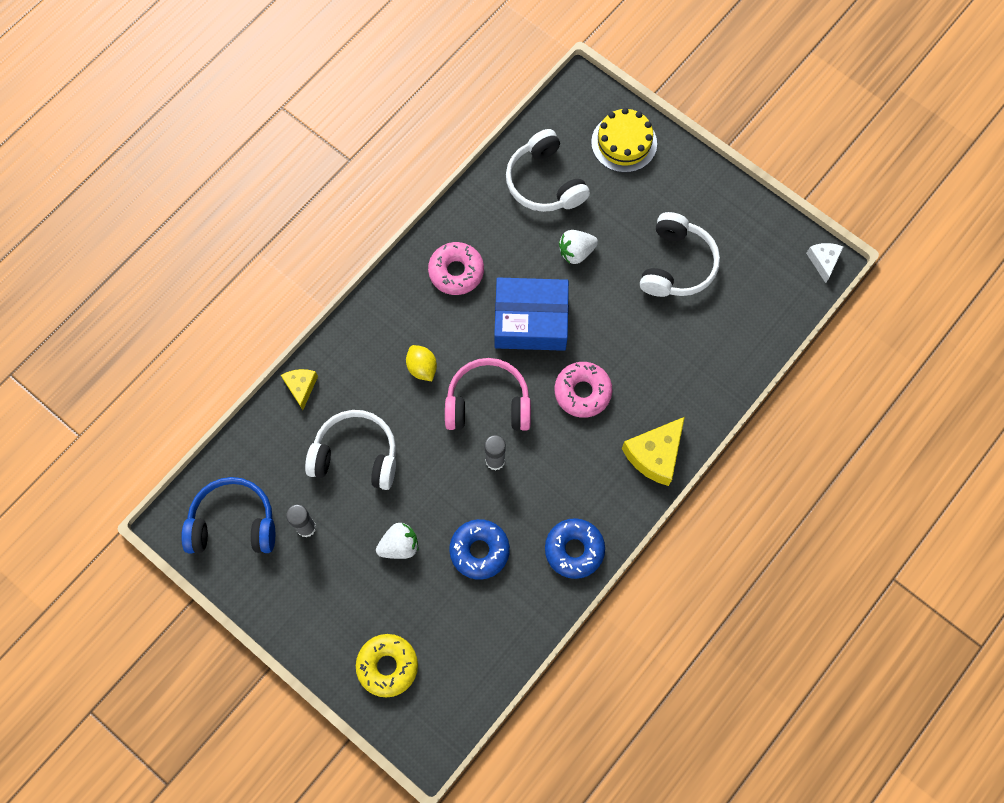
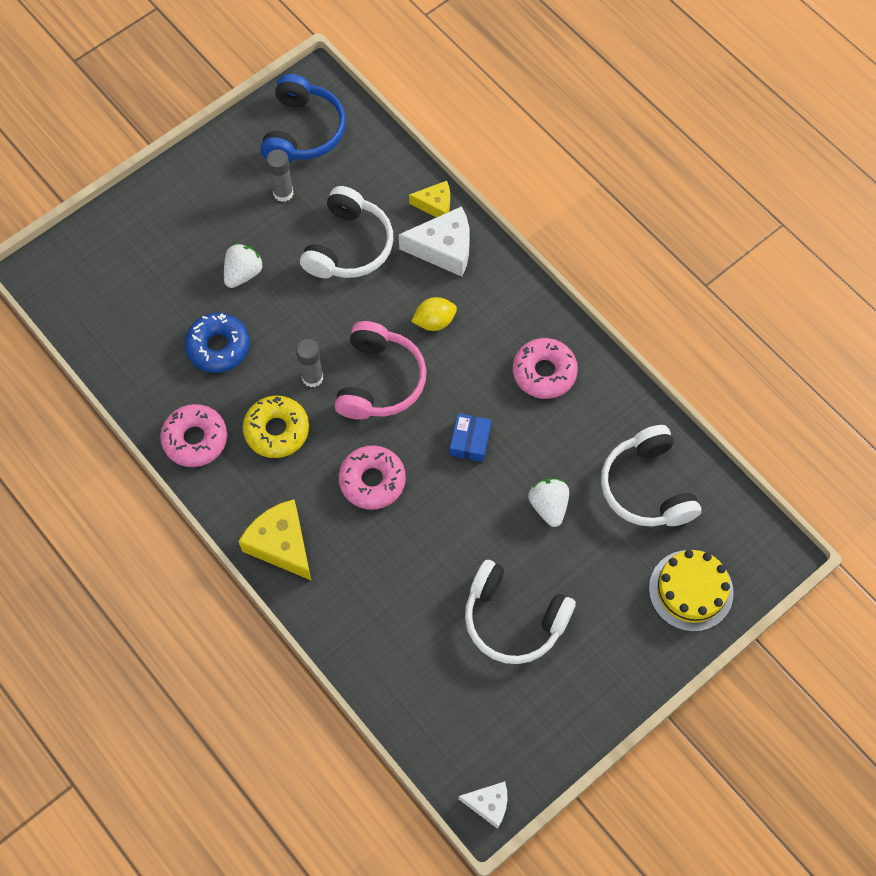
camera: 100 degrees right, 5 degrees down
(346, 372) = (444, 248): none -> white cheese
(387, 666) = (125, 247): yellow donut -> yellow donut (277, 430)
(399, 545) = (243, 273): white strawberry -> white strawberry turned 135 degrees counterclockwise
(531, 320) = (470, 441): blue box -> blue box, size x0.47
(544, 182) = (647, 487): white headphones -> white headphones turned 90 degrees counterclockwise
(574, 550) = (195, 439): blue donut -> pink donut

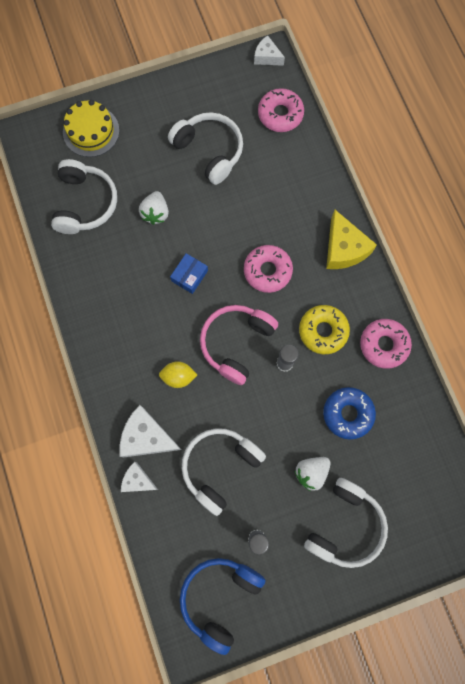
camera: 160 degrees left, 10 degrees up
(189, 235) = (345, 525): none -> white headphones
(435, 205) = (138, 480): yellow cheese -> white cheese
(544, 372) = (116, 308): pink donut -> pink donut (280, 114)

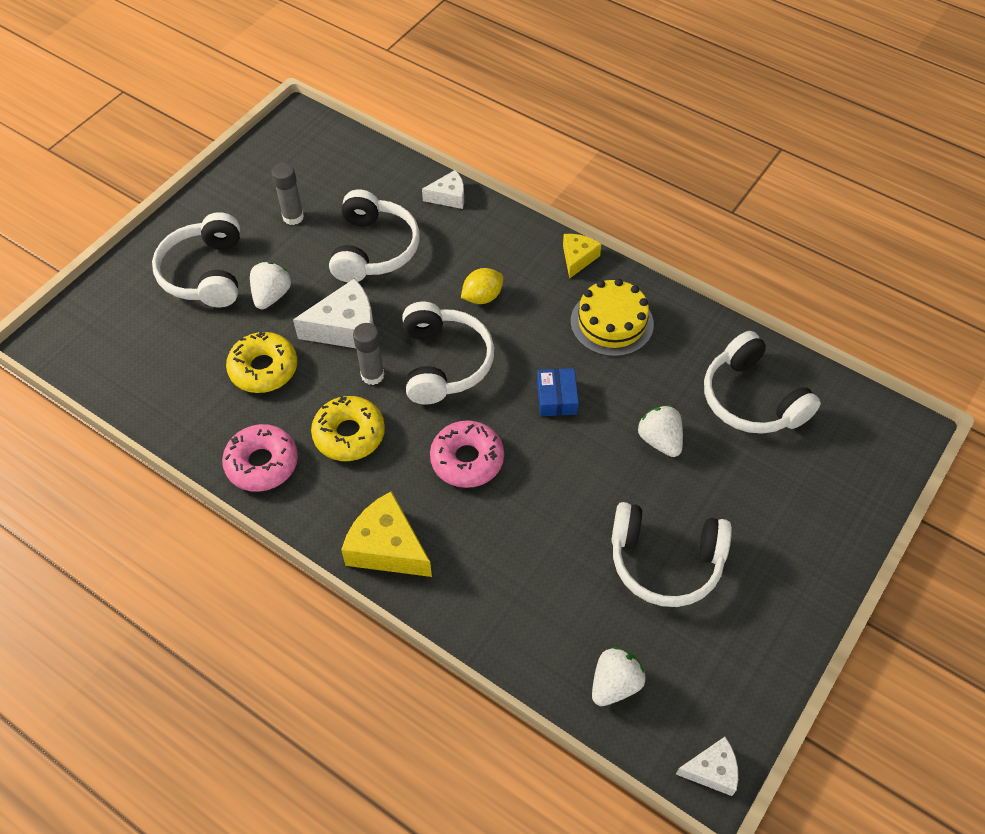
camera: 145 degrees right, 20 degrees down
(91, 131) = (836, 486): yellow cake -> yellow cake (612, 322)
(96, 365) = (578, 258): none -> yellow cheese
(147, 437) = (470, 232): white cheese -> white cheese (346, 328)
(220, 597) = (298, 162): blue headphones -> none
(236, 343) = (444, 363): pink headphones -> white headphones
(280, 114) = (614, 684): pink donut -> white strawberry
(347, 414) = (263, 369): blue donut -> yellow donut

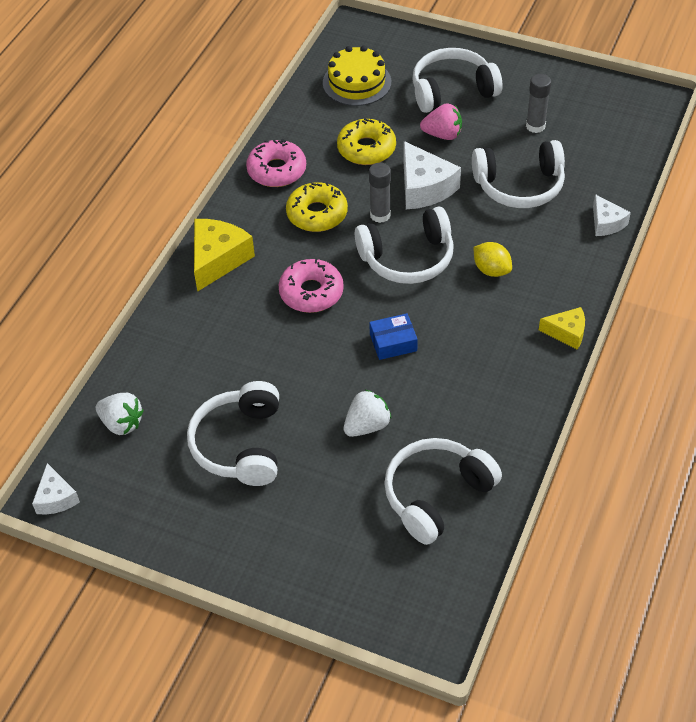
camera: 80 degrees right, 5 degrees down
(271, 296) = (442, 135): white strawberry -> pink strawberry
(612, 322) = (495, 371): yellow cake -> yellow cake (357, 82)

